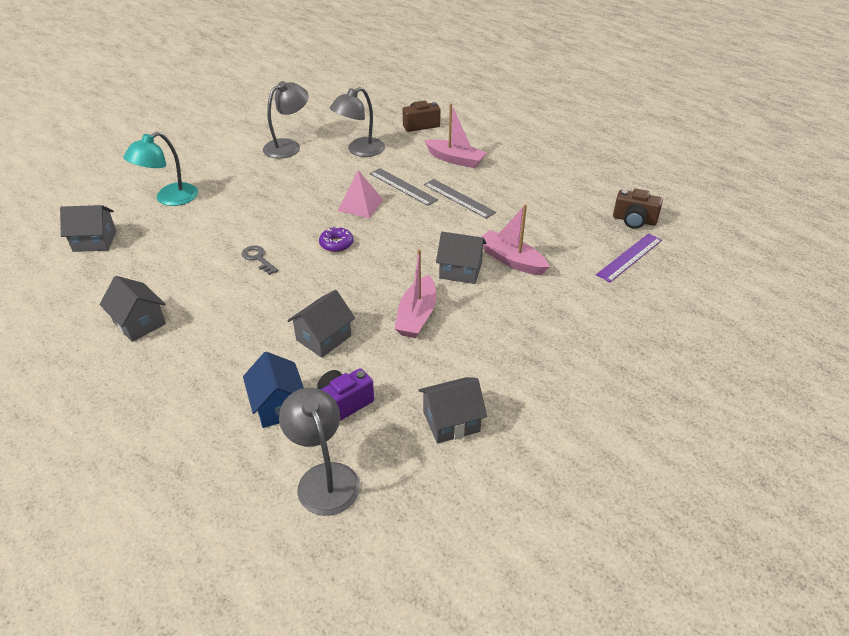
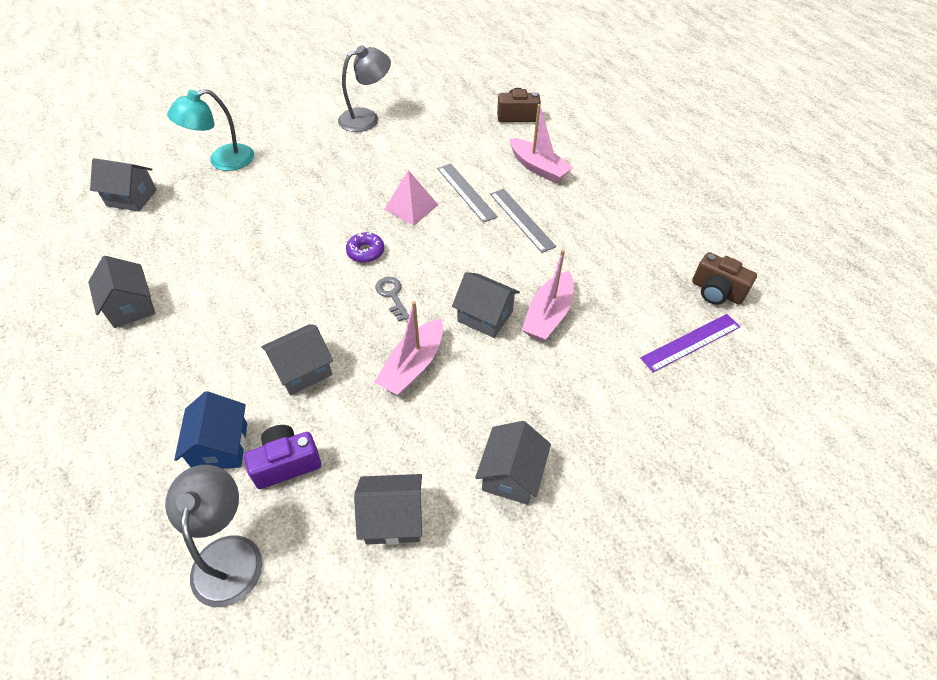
camera: 15 degrees right, 10 degrees up
(258, 258) = (278, 253): grey key -> grey key (392, 295)
(359, 150) = (438, 137): grey lamp -> none
(511, 260) = (548, 315): pink boat -> pink boat turned 120 degrees counterclockwise
(532, 372) = (511, 475): none -> grey house

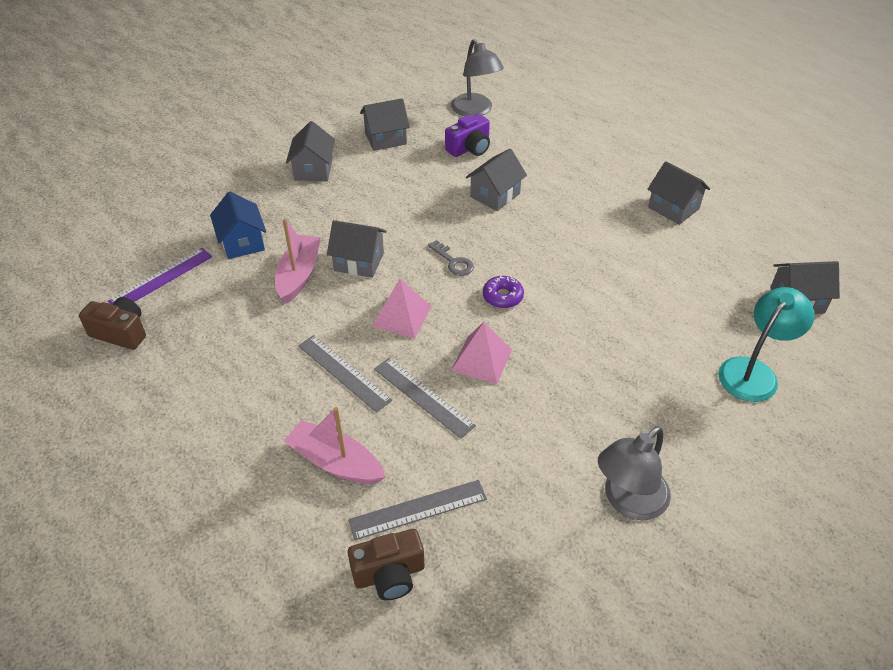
camera: 165 degrees right, 5 degrees down
(221, 446) = (519, 148): blue house -> blue house (242, 242)
(413, 365) = (409, 214): pink boat -> none
(461, 253) = (402, 316): none -> pink pyramid
(492, 137) = (418, 509): none -> grey ruler

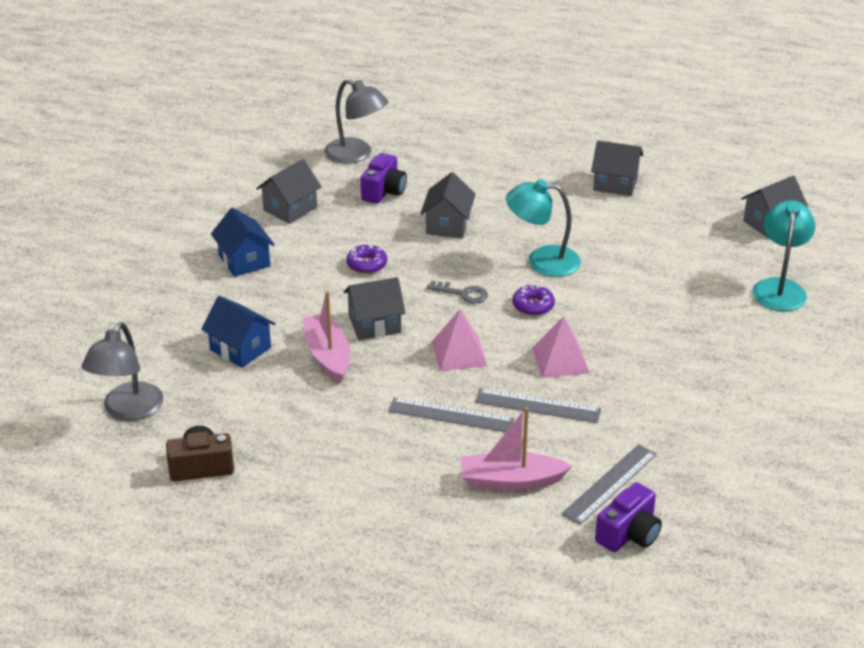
camera: 30 degrees left, 10 degrees down
(161, 278) = (191, 408): purple ruler -> none
(313, 169) = (244, 261): grey house -> blue house
(389, 574) = (629, 534): brown camera -> purple camera
(400, 206) = (367, 264): none -> purple donut
(547, 257) = (542, 261): none -> turquoise lamp
(628, 501) = (761, 412): grey lamp -> grey lamp (128, 410)

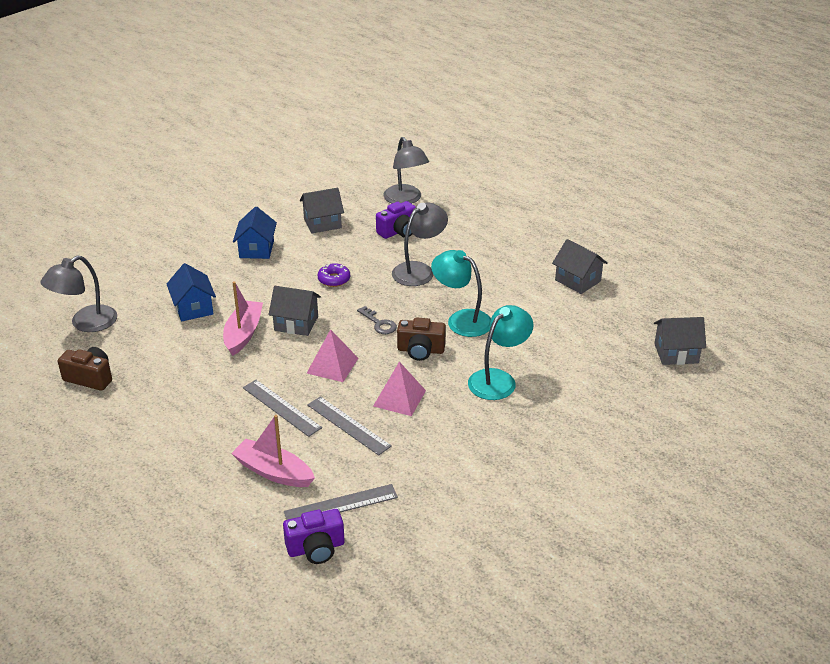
camera: 30 degrees right, 0 degrees up
(448, 225) = (419, 270): grey house -> grey lamp
(533, 305) = (420, 350): purple donut -> brown camera
(779, 288) = (630, 407): turquoise lamp -> turquoise lamp (498, 379)

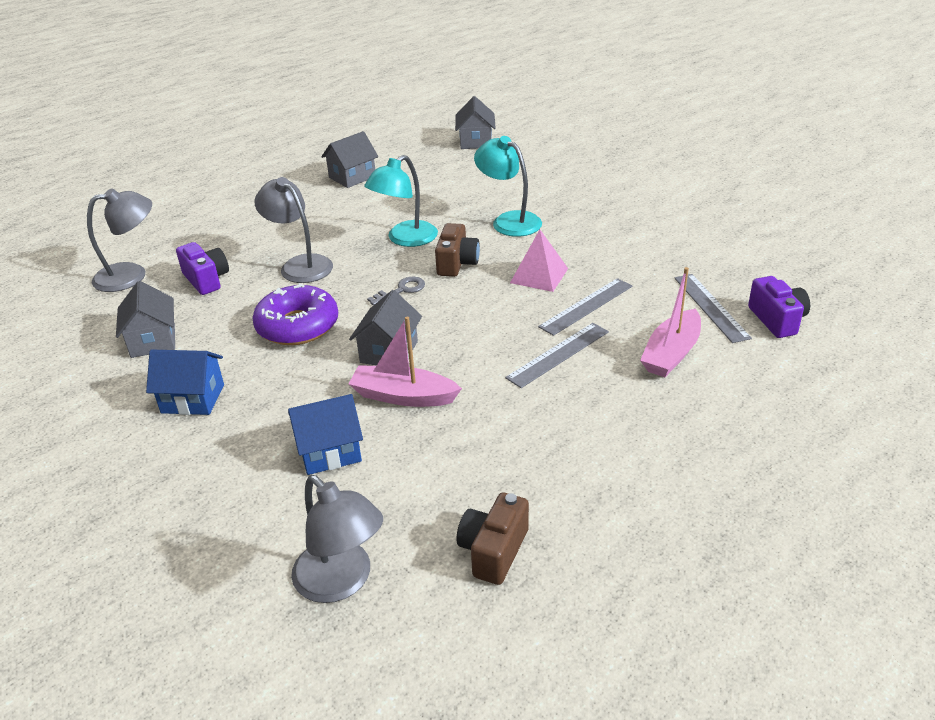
camera: 85 degrees left, 0 degrees up
(332, 365) = (479, 320): pink pyramid -> none
(334, 279) = (297, 326): purple donut -> purple donut, size x1.89

